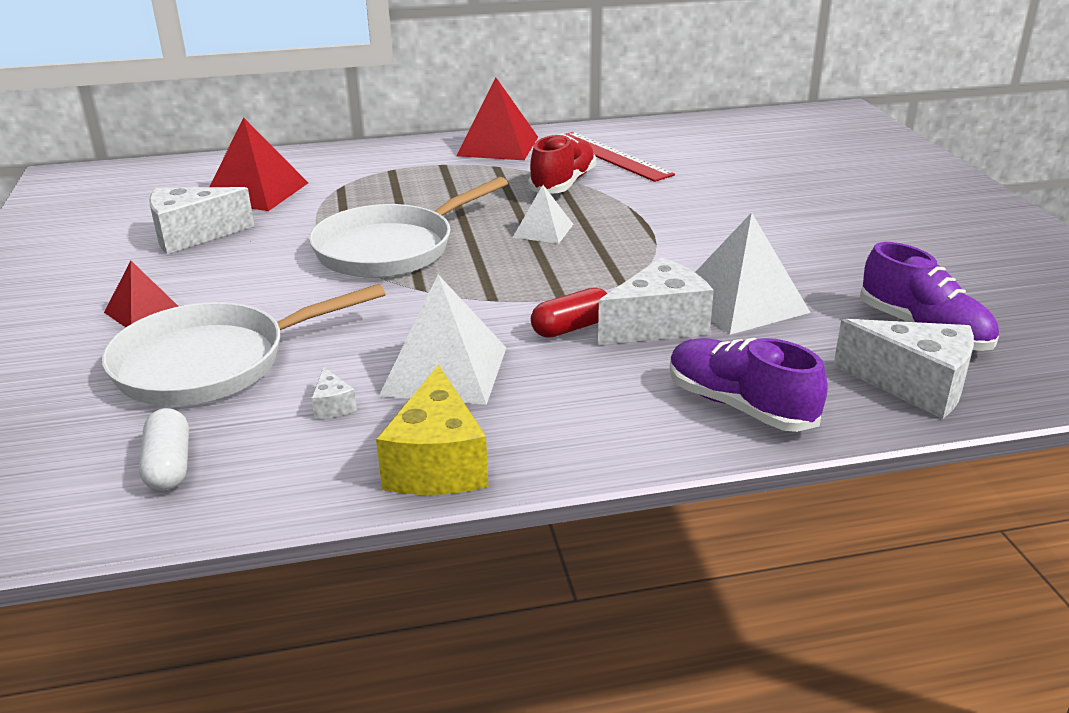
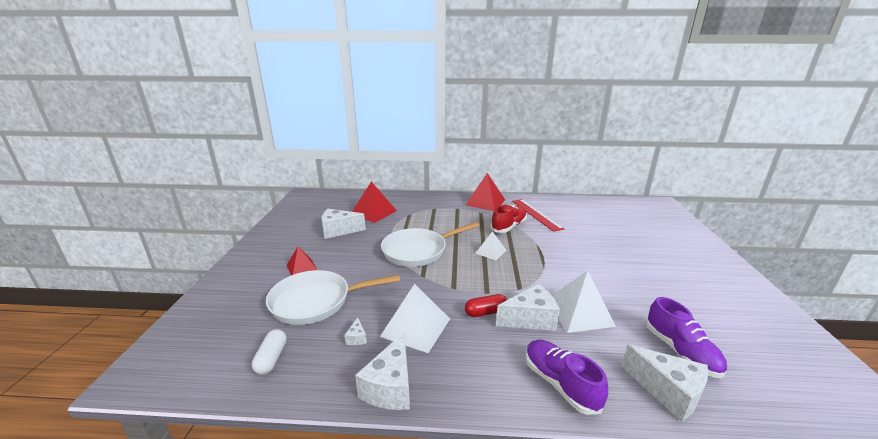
camera: 15 degrees right, 5 degrees down
(437, 463) = (390, 387): yellow cheese -> white cheese

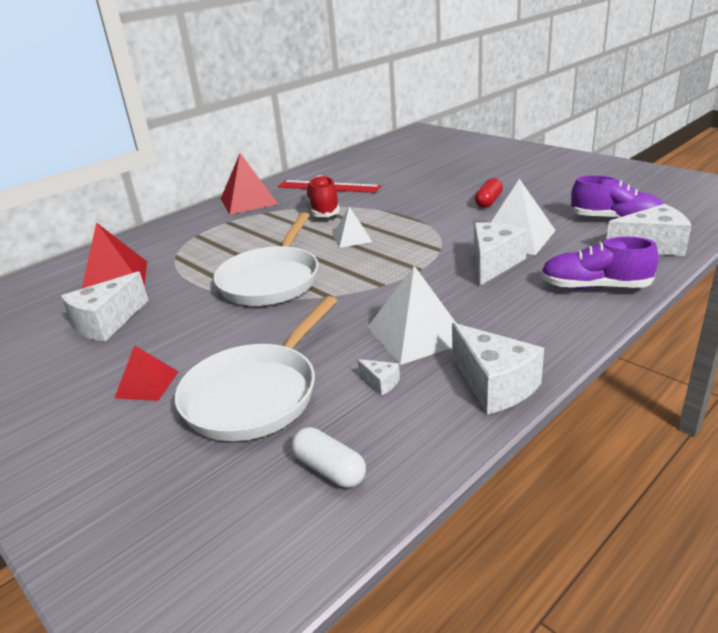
camera: 45 degrees left, 5 degrees up
(486, 312) = (451, 282): red capsule -> red capsule (488, 201)

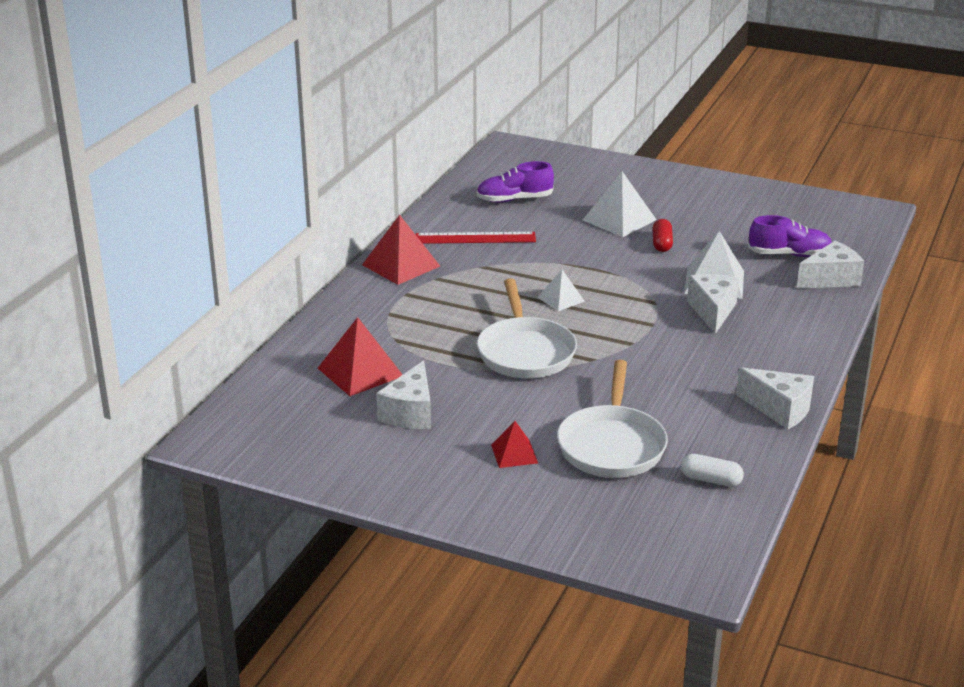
camera: 25 degrees left, 0 degrees up
(323, 209) = (499, 268): red shoe -> none
(381, 383) = (698, 421): white cheese -> none
(416, 334) = (696, 381): white pyramid -> white pyramid (619, 220)
(594, 287) = (806, 323): purple shoe -> purple shoe (514, 200)

